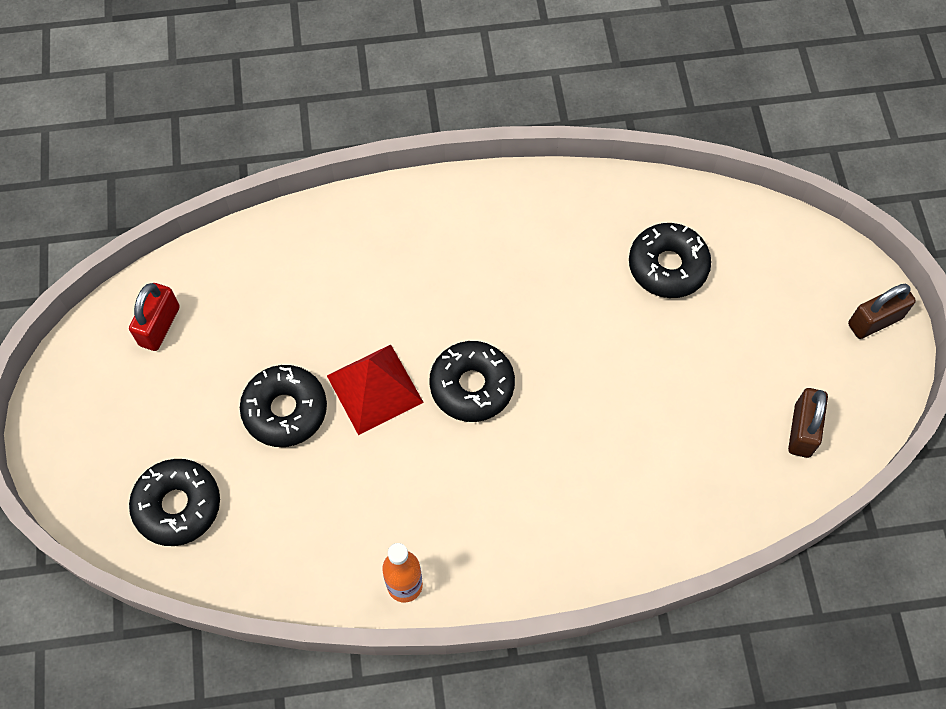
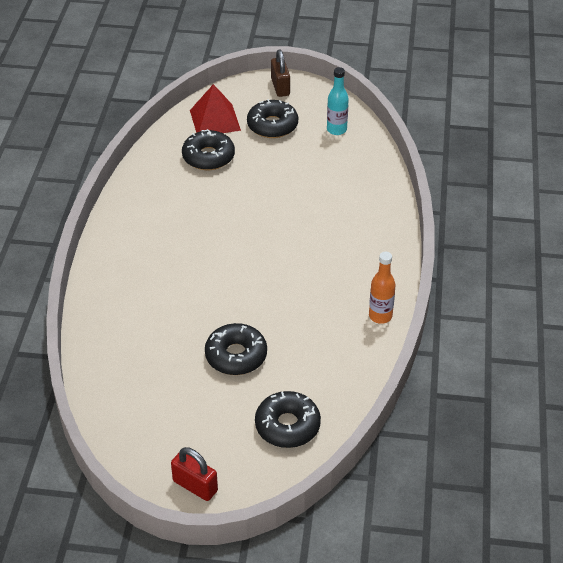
camera: 75 degrees left, 20 degrees down
(159, 326) = (138, 417): red padlock -> red padlock (195, 486)
(374, 388) = (238, 307): red pyramid -> red pyramid (215, 120)
(472, 386) = (255, 259): black donut -> black donut (272, 125)
(802, 430) = (336, 130): brown padlock -> turquoise bottle

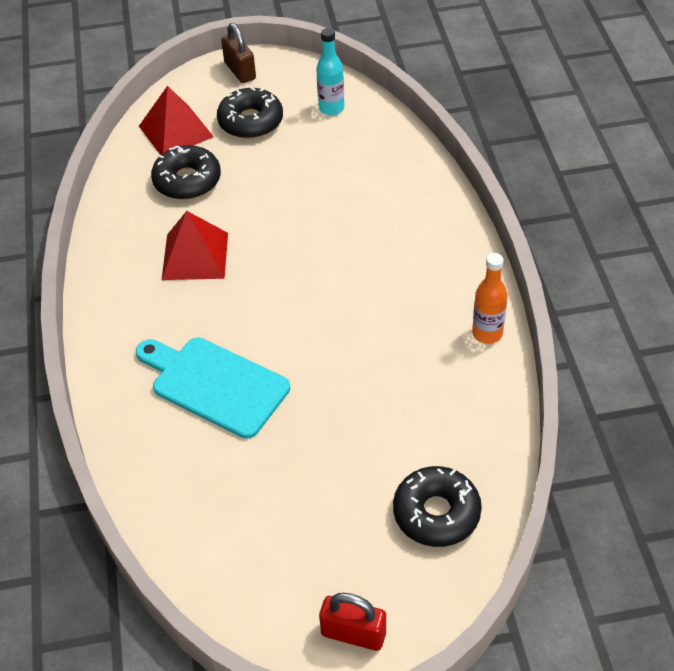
camera: 15 degrees left, 5 degrees up
(169, 300) = (215, 384): none -> turquoise cutting board
(192, 210) = (195, 256): none -> red pyramid
(236, 356) = (331, 436): black donut -> none

